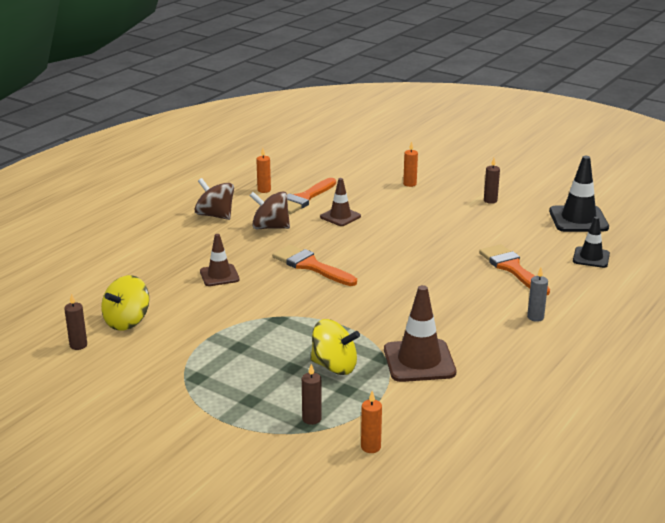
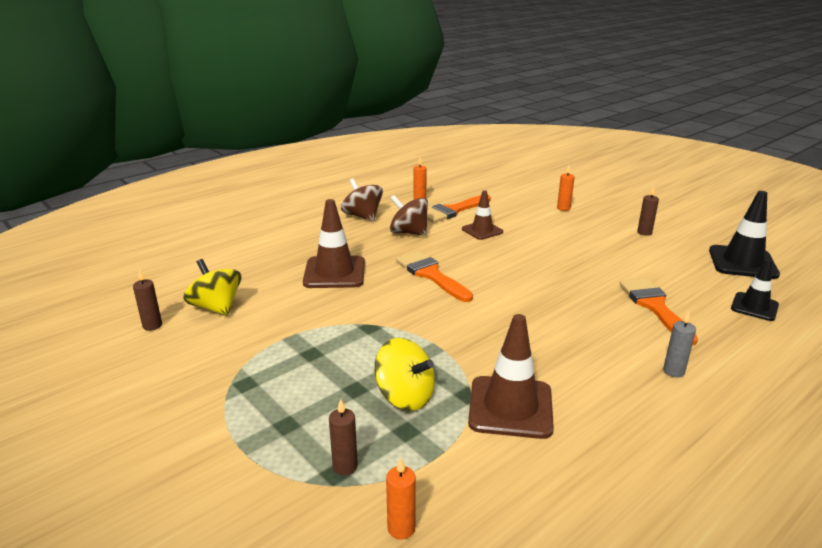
camera: 15 degrees right, 0 degrees up
(127, 321) = (216, 307): yellow spinning top -> yellow spinning top turned 90 degrees clockwise
(219, 275) = (334, 273): brown traffic cone -> brown traffic cone, size x1.62

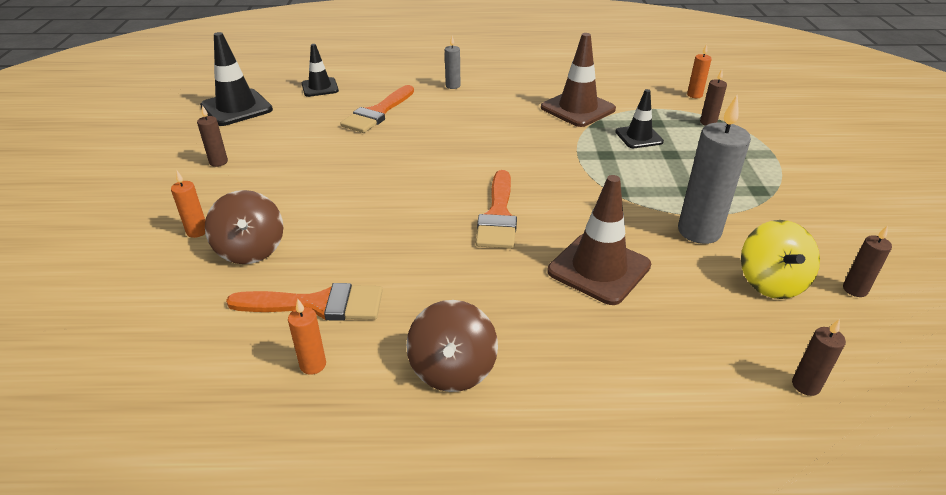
camera: 140 degrees left, 10 degrees up
(187, 267) = (805, 385): none -> brown candle
(283, 321) = (699, 231): none -> grey candle
(405, 396) = (639, 137): yellow spinning top -> black traffic cone
(408, 232) = (436, 291): brown spinning top -> brown spinning top (251, 249)
(482, 230) = (350, 247): brown traffic cone -> none

